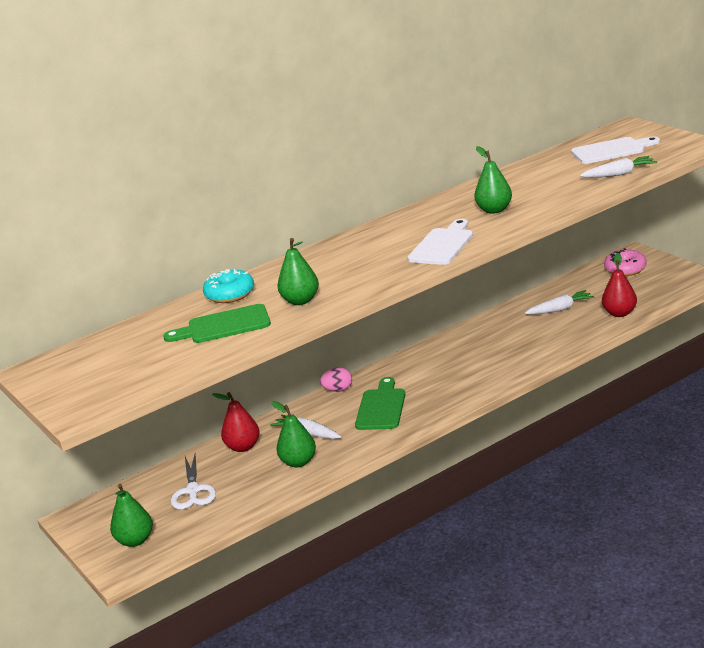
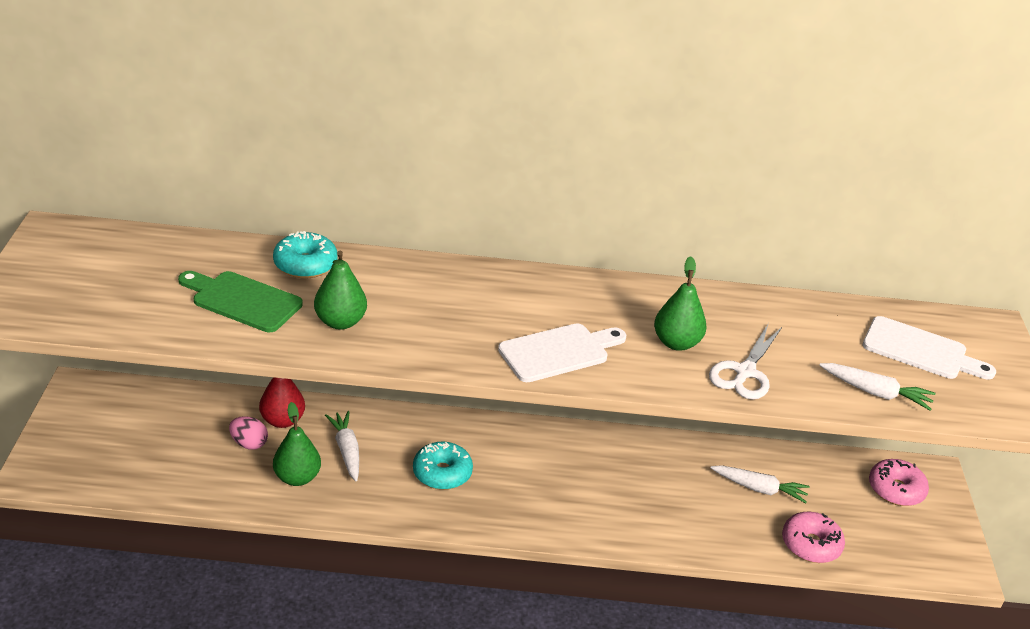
camera: 30 degrees right, 10 degrees up
(135, 540) = (81, 453): green pear -> none
(193, 491) = (186, 436): white scissors -> white scissors (745, 372)
(338, 390) = (437, 420): pink egg -> pink egg (249, 444)
(381, 407) = (442, 473): green cutting board -> turquoise donut
(620, 313) = (811, 545): red pear -> pink donut

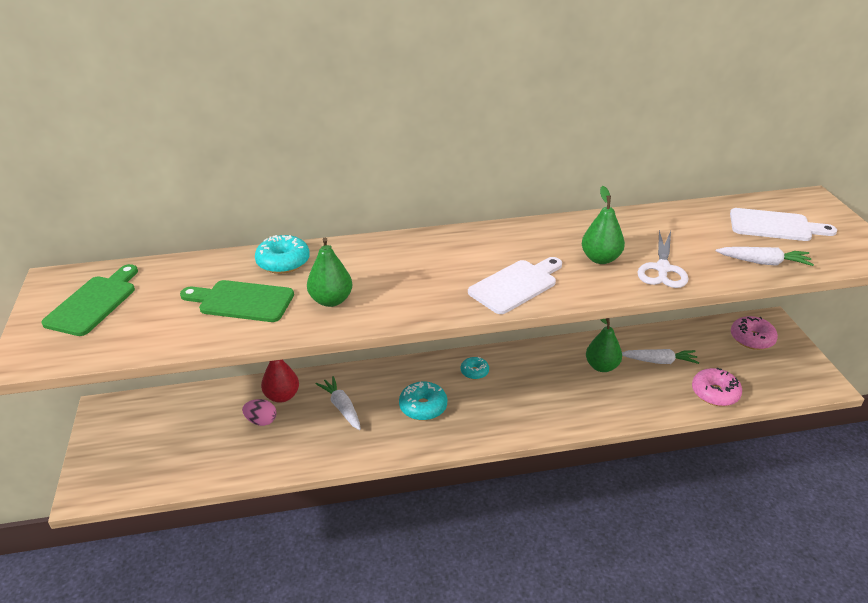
camera: 10 degrees left, 0 degrees up
(85, 266) = (94, 303): none -> green cutting board
(297, 477) = (310, 439): green pear -> green pear (601, 366)
(521, 446) = (474, 372): none -> turquoise donut

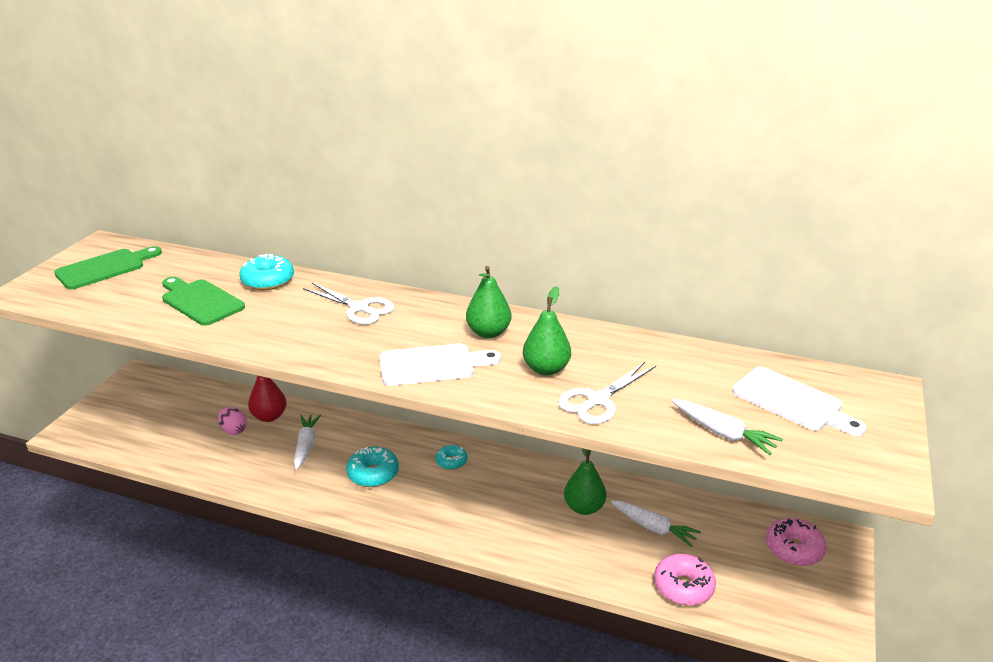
camera: 30 degrees right, 5 degrees down
(331, 300) = (264, 323): green pear -> green pear (488, 332)
(397, 259) = (359, 308): none -> white scissors

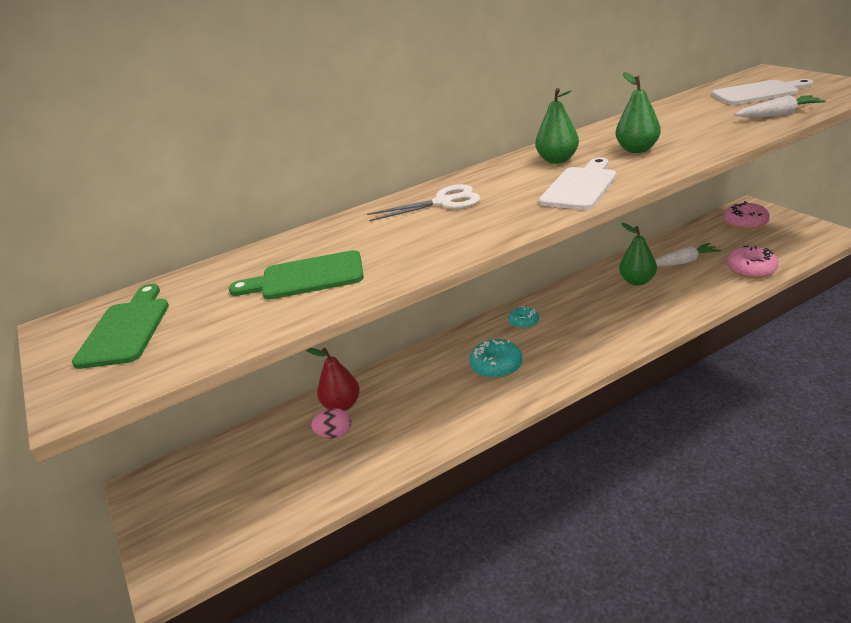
camera: 45 degrees left, 0 degrees up
(268, 281) = (324, 237): turquoise donut -> none
(306, 445) = (413, 394): white carrot -> none
(598, 400) = (699, 141): white scissors -> none

